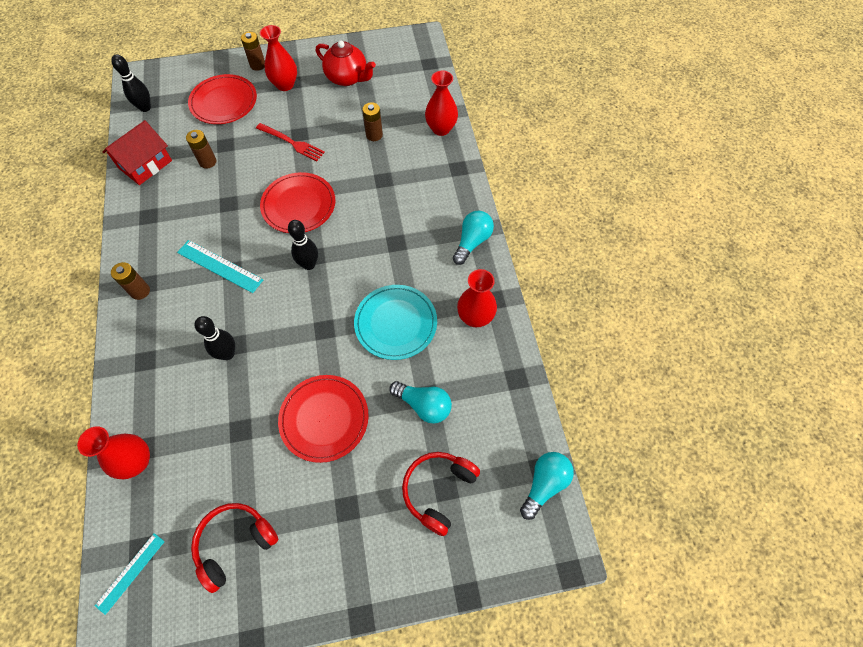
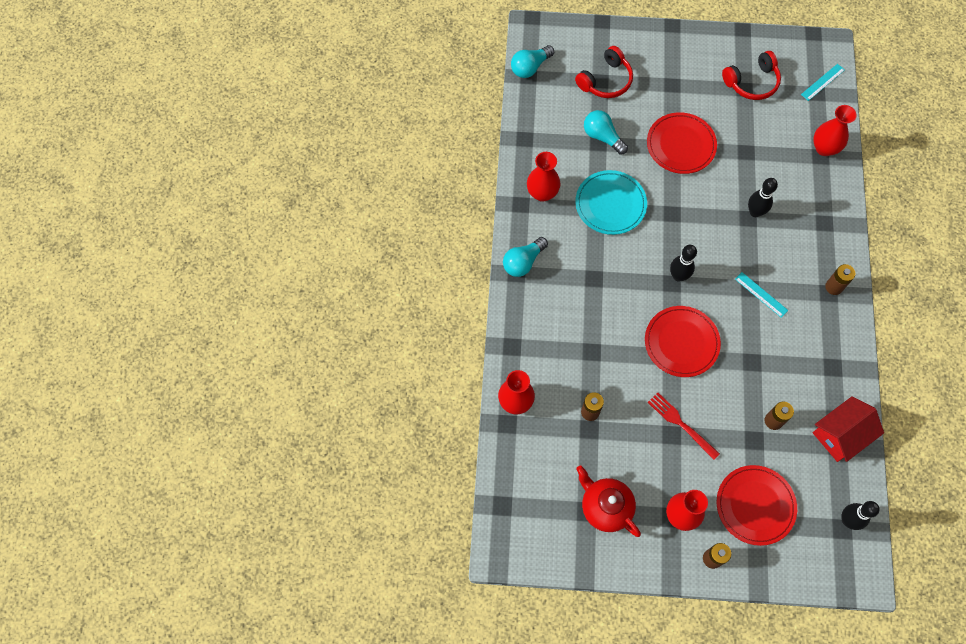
camera: 165 degrees left, 5 degrees up
(220, 266) = (761, 294): turquoise ruler -> turquoise ruler, size x0.67

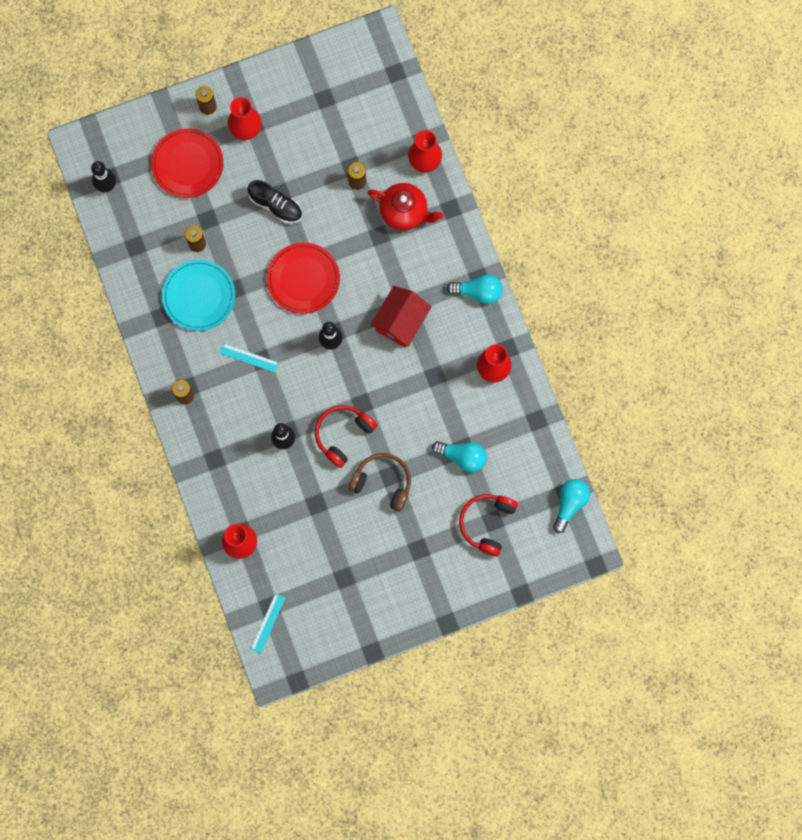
camera: 155 degrees right, 10 degrees up
(523, 262) = (478, 292): turquoise light bulb -> turquoise light bulb turned 75 degrees clockwise
(605, 507) = (311, 108): red teapot -> red teapot (404, 212)
(610, 204) = (423, 387): turquoise plate -> turquoise plate (199, 296)
(680, 423) = (276, 205): red fork -> black shoe
(681, 145) = (382, 482): red plate -> brown headphones
(752, 82) = (339, 589): red headphones -> red headphones (343, 435)
(841, 434) = (135, 257): red house -> red house (401, 321)

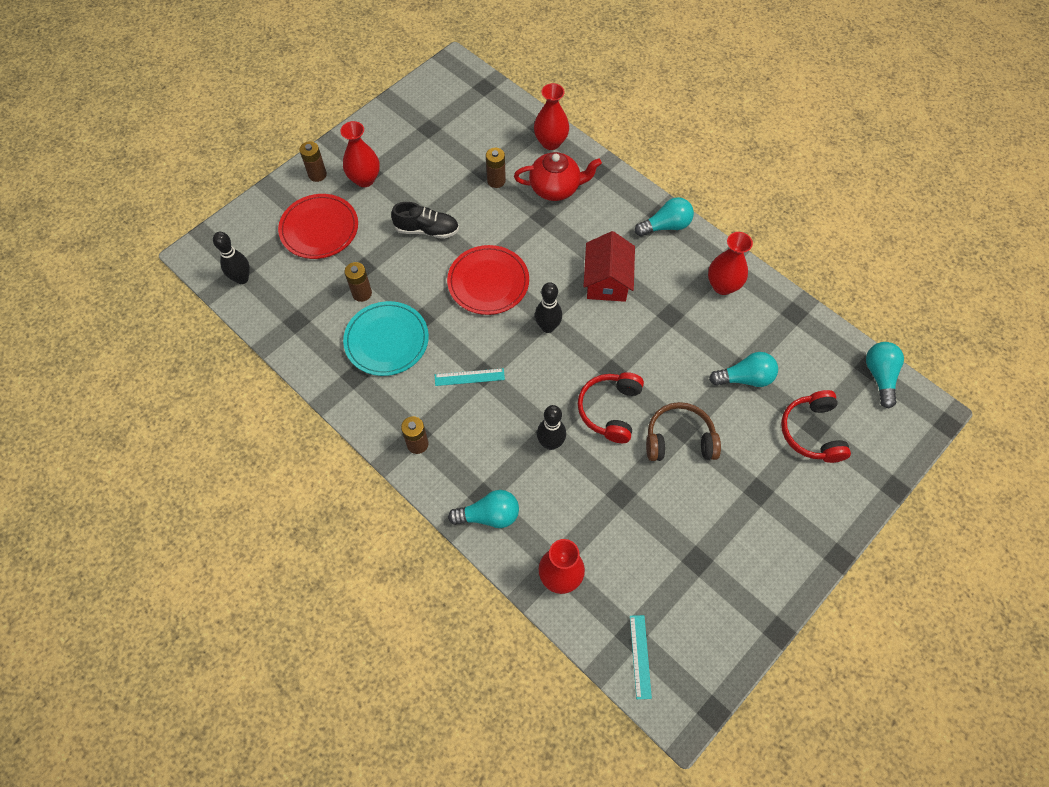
camera: 25 degrees left, 15 degrees down
(212, 476) = (489, 515): none -> turquoise light bulb

